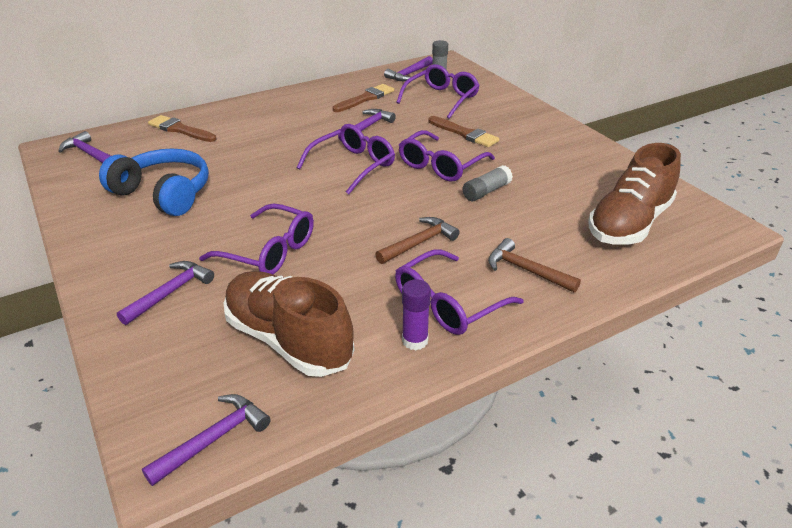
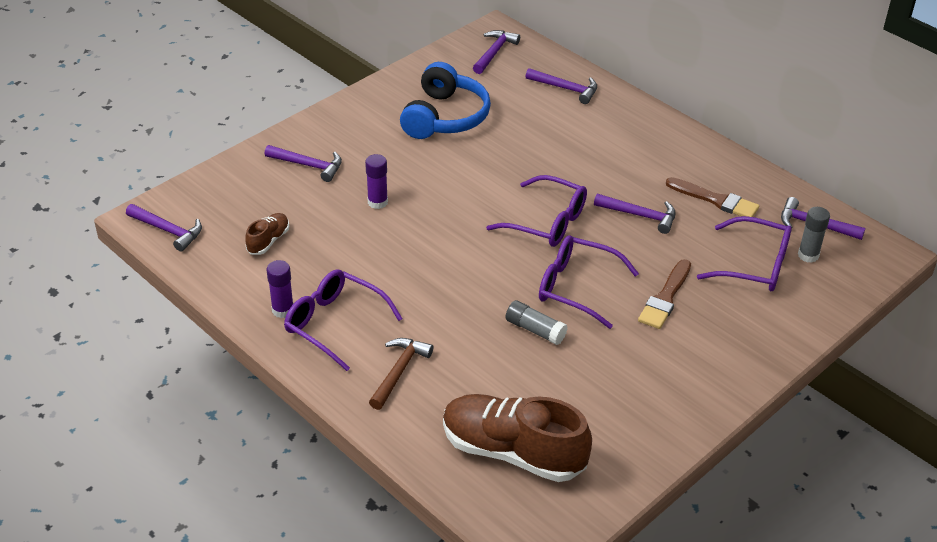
camera: 75 degrees right, 5 degrees up
(180, 130) = (566, 89): brown brush -> purple hammer
(269, 251) = (377, 202): purple glasses -> purple glue stick
(288, 340) = (268, 241): brown shoe -> brown shoe, size x0.46
(419, 243) = (421, 293): brown hammer -> none

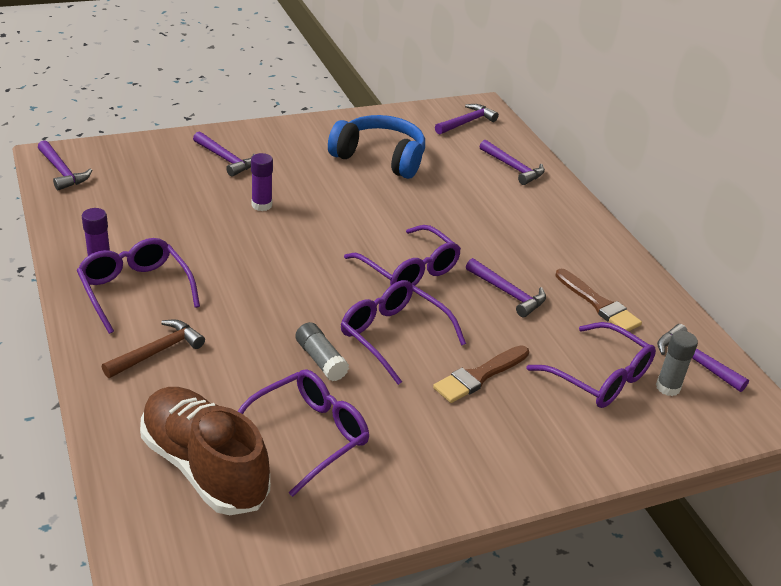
camera: 20 degrees right, 5 degrees down
(268, 241) = (138, 205): brown shoe -> none
(445, 117) = (380, 158): blue headphones -> blue headphones turned 105 degrees counterclockwise
(572, 396) = (308, 435): none -> purple glasses

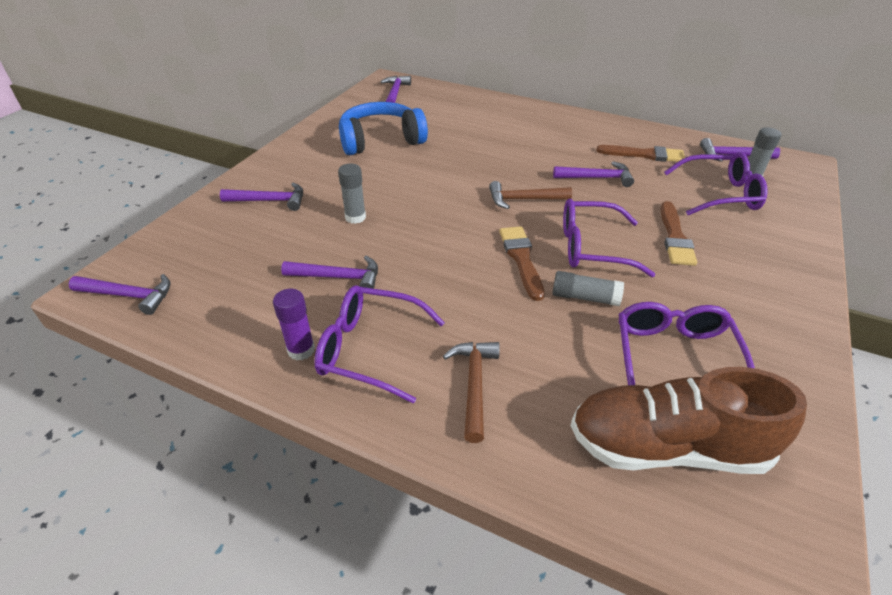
camera: 40 degrees left, 5 degrees up
(262, 205) = (355, 217): purple glue stick -> grey glue stick
(325, 307) = (521, 259): none -> brown brush
(408, 270) = (523, 199): purple glasses -> brown hammer
(513, 168) = (468, 105): purple hammer -> purple hammer (339, 277)

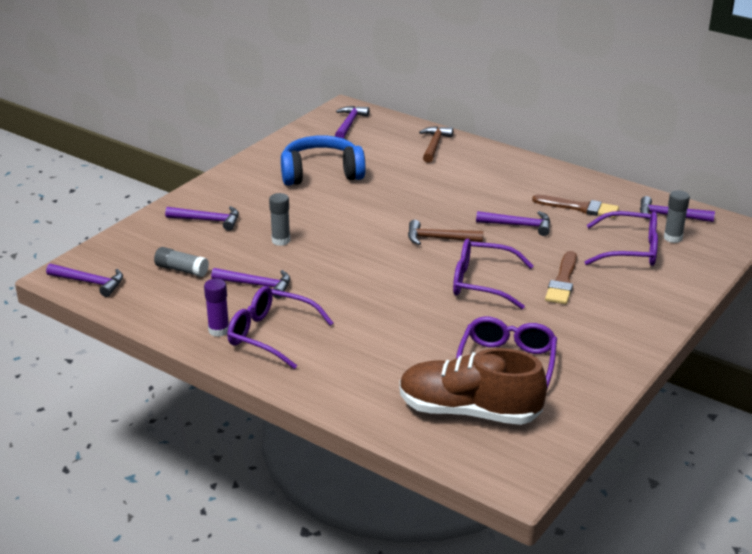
camera: 10 degrees right, 10 degrees down
(474, 384) = (343, 363): brown hammer -> brown hammer (434, 145)
(521, 259) = (415, 286): brown brush -> none
(585, 297) = (456, 318): grey glue stick -> grey glue stick (181, 270)

